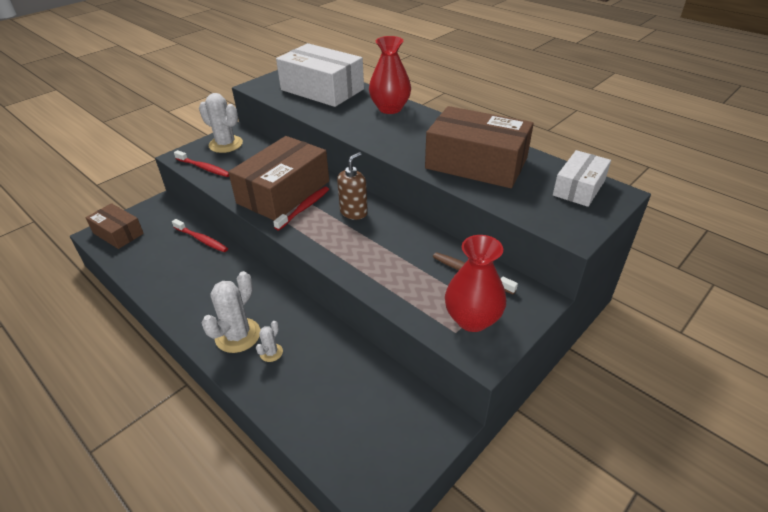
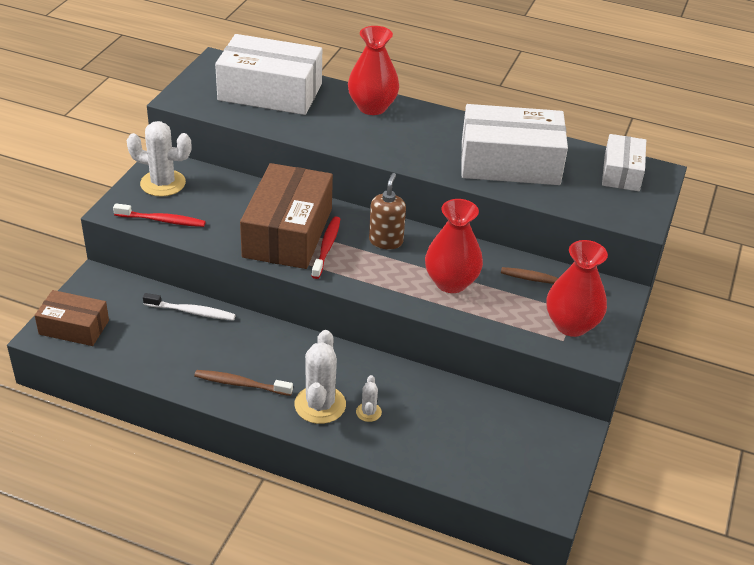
camera: 25 degrees left, 0 degrees up
(192, 302) = (241, 384): none -> brown toothbrush
(201, 239) = (192, 312): red toothbrush -> white toothbrush
(384, 256) = (451, 282): none -> red vase
(476, 163) = (510, 163): brown box -> white box

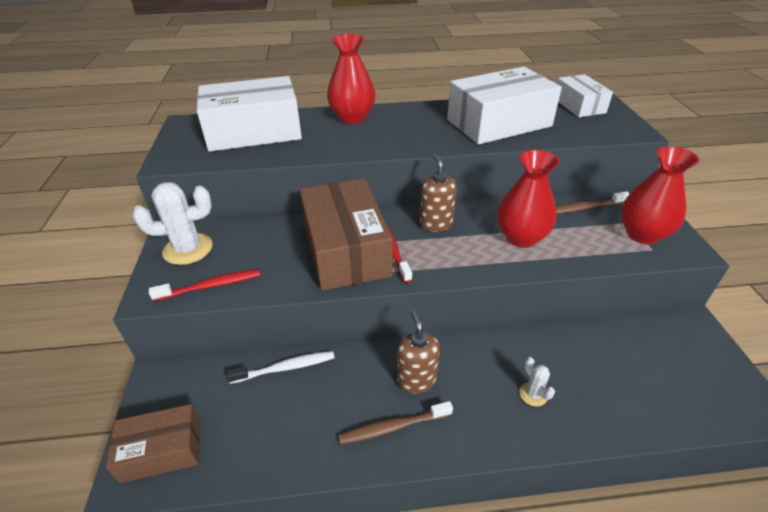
camera: 25 degrees left, 0 degrees up
(285, 363) = (416, 380): none -> brown soap dispenser
(320, 405) = (485, 410): white cactus -> none

